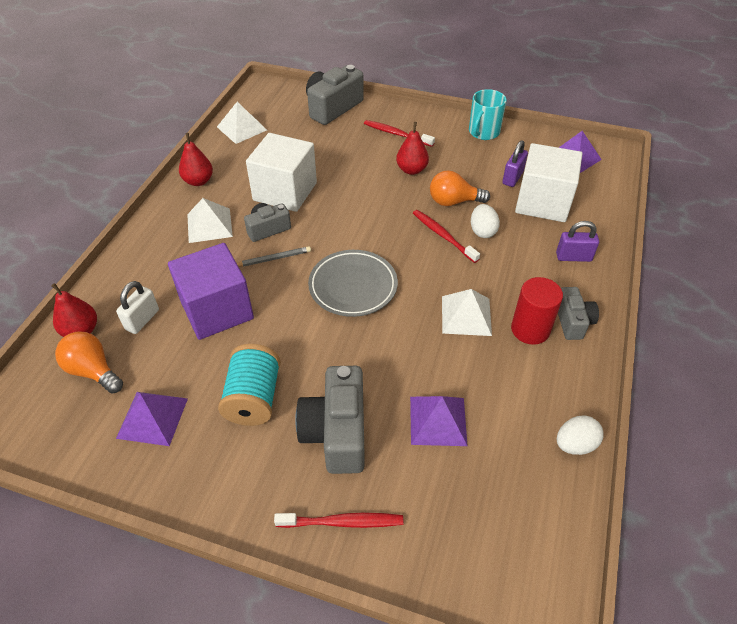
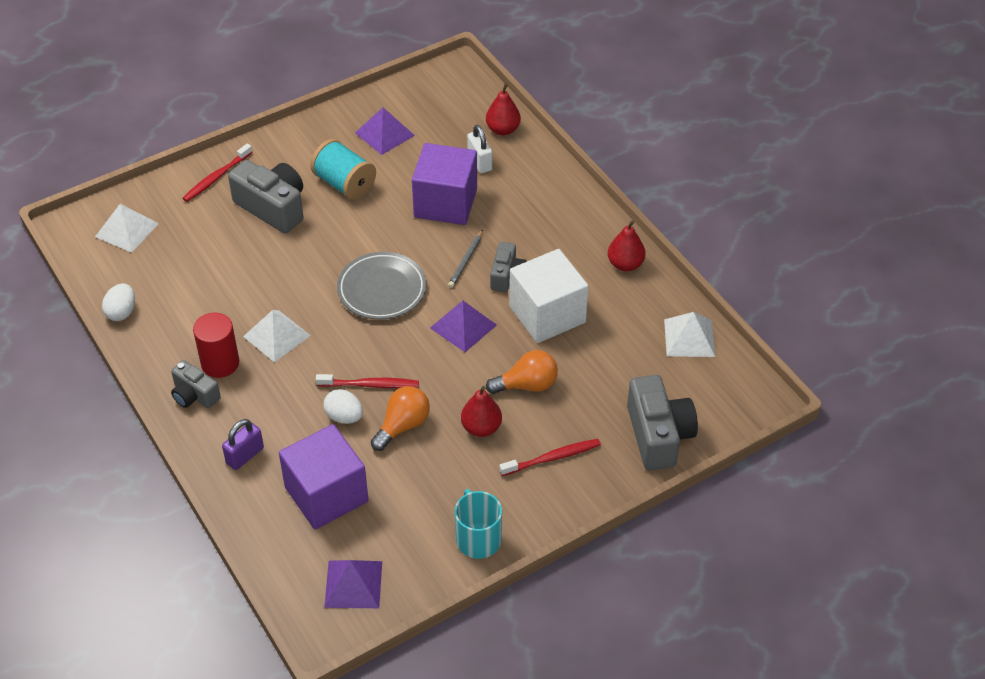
camera: 130 degrees right, 0 degrees up
(93, 371) = (456, 123): orange light bulb -> orange light bulb (527, 385)
(209, 225) = (552, 243): white pyramid -> white pyramid (127, 230)
(438, 420) = (220, 259): purple pyramid -> purple pyramid (463, 326)
(512, 178) = (383, 501): purple padlock -> none
(543, 202) = (326, 494): white cube -> purple cube

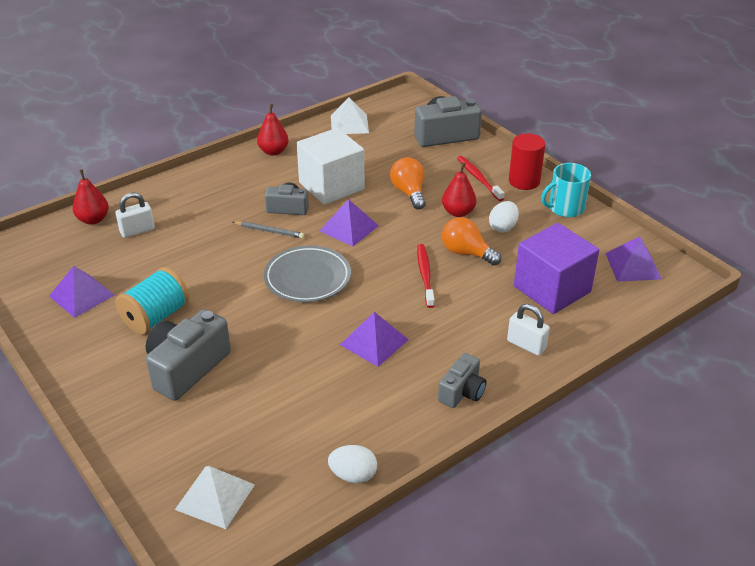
camera: 95 degrees left, 10 degrees down
(216, 178) = (130, 424): red toothbrush -> none
(220, 363) = (416, 379): red cylinder -> red cylinder (524, 181)
(245, 455) = (526, 345): purple padlock -> white padlock
(276, 336) = (374, 342): white pyramid -> purple pyramid
(344, 417) = (465, 287): white egg -> white egg (503, 227)
(445, 203) = (192, 248): purple cube -> none

